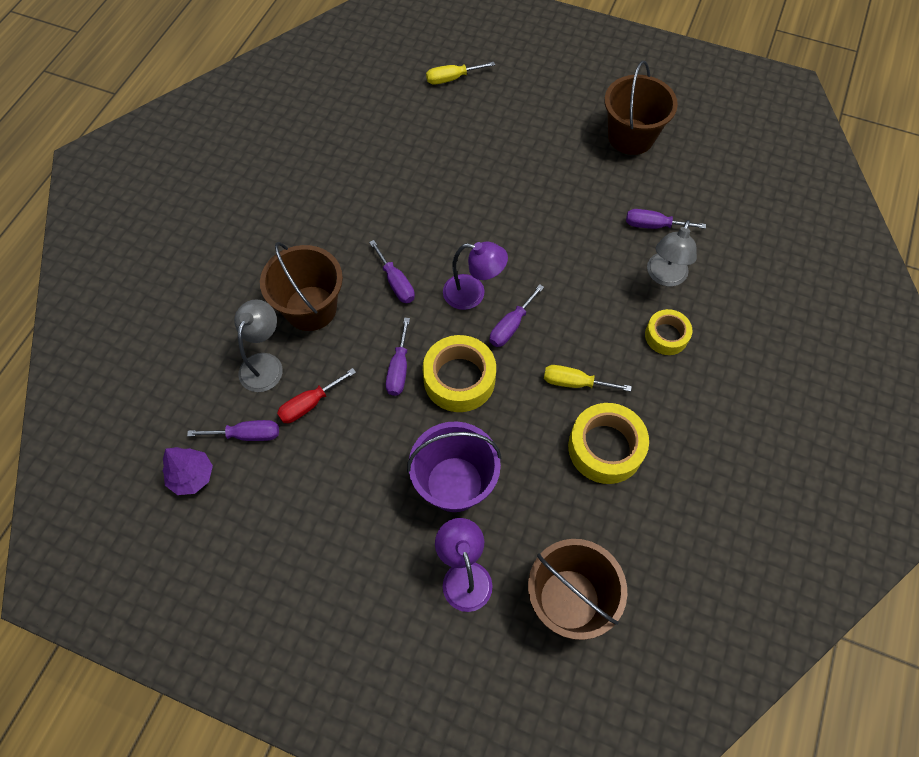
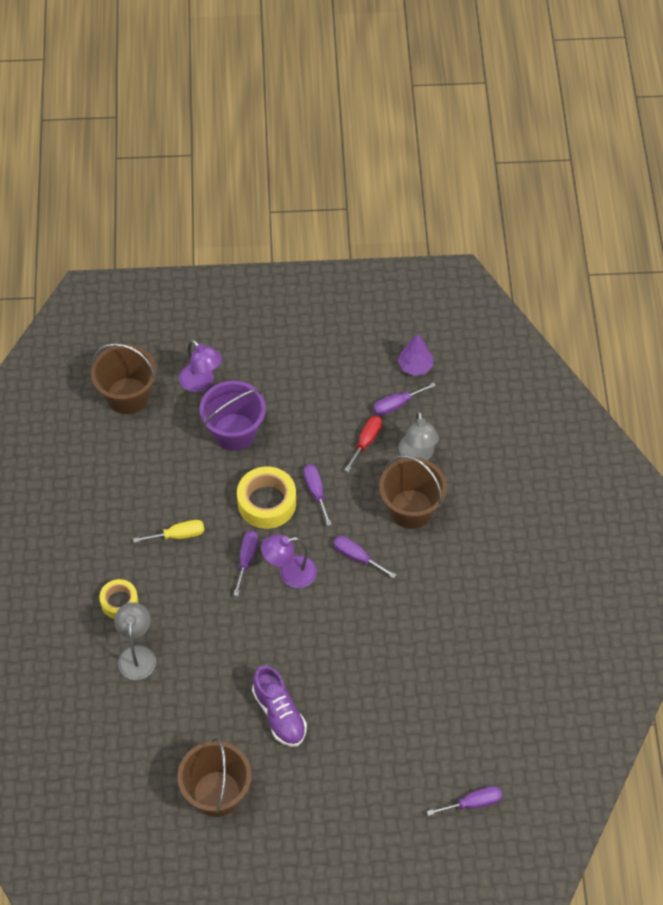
camera: 155 degrees right, 5 degrees down
(452, 79) = (423, 790): yellow screwdriver -> none
(546, 175) = (279, 714): none -> purple shoe
(605, 448) = (137, 497): yellow tape -> none
(653, 225) = (162, 701): purple screwdriver -> purple screwdriver (473, 803)

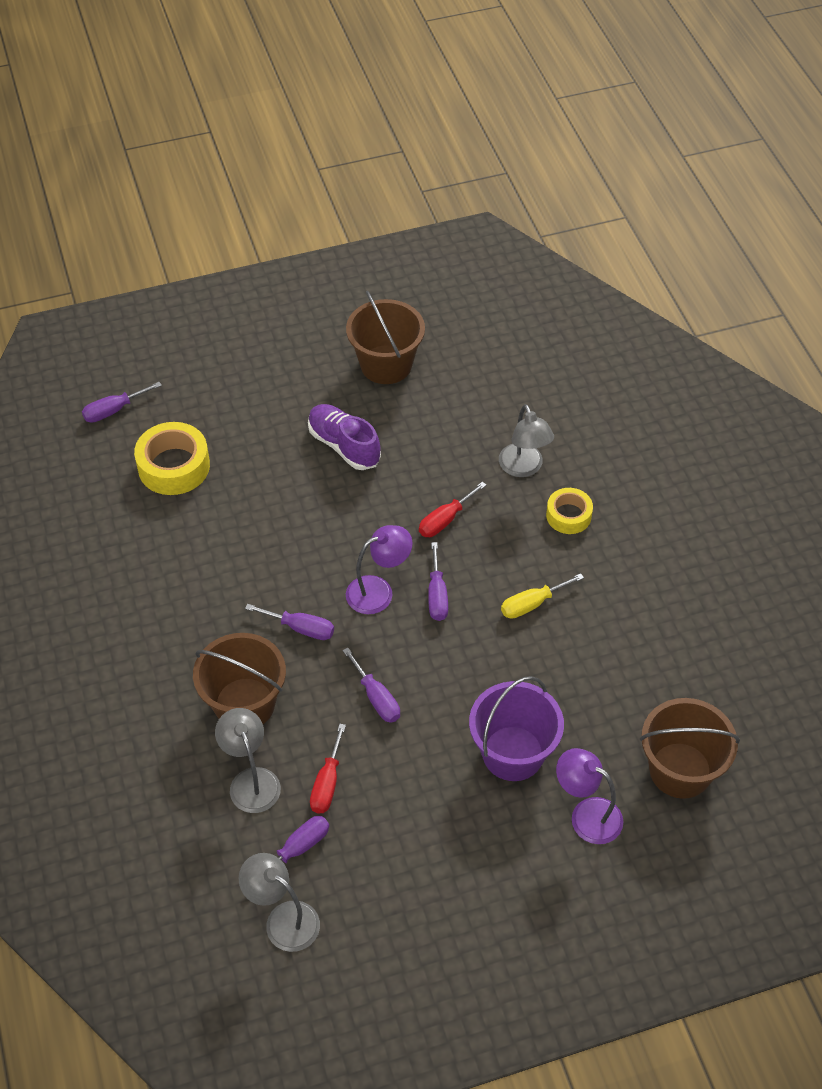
camera: 165 degrees right, 5 degrees down
(218, 622) = (445, 520): none -> red screwdriver
(267, 502) = (436, 669): yellow tape -> yellow tape (174, 466)
(415, 366) = (283, 919): purple tree -> grey lamp

